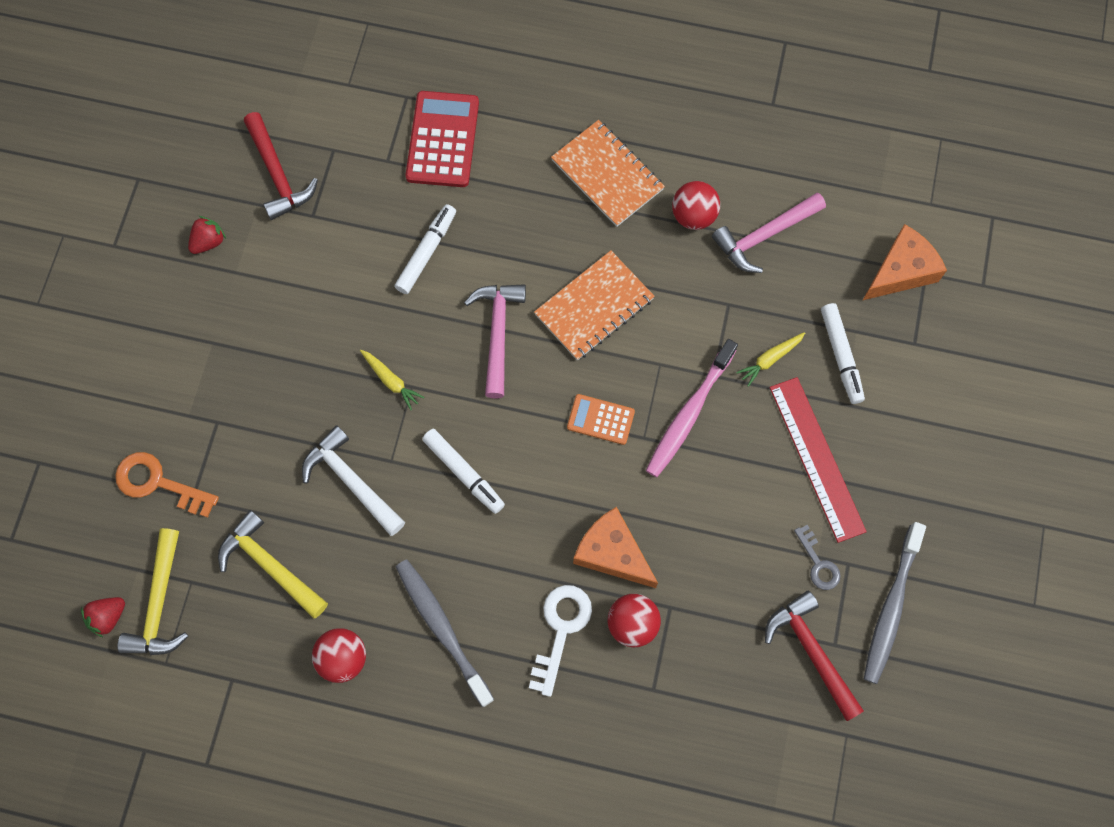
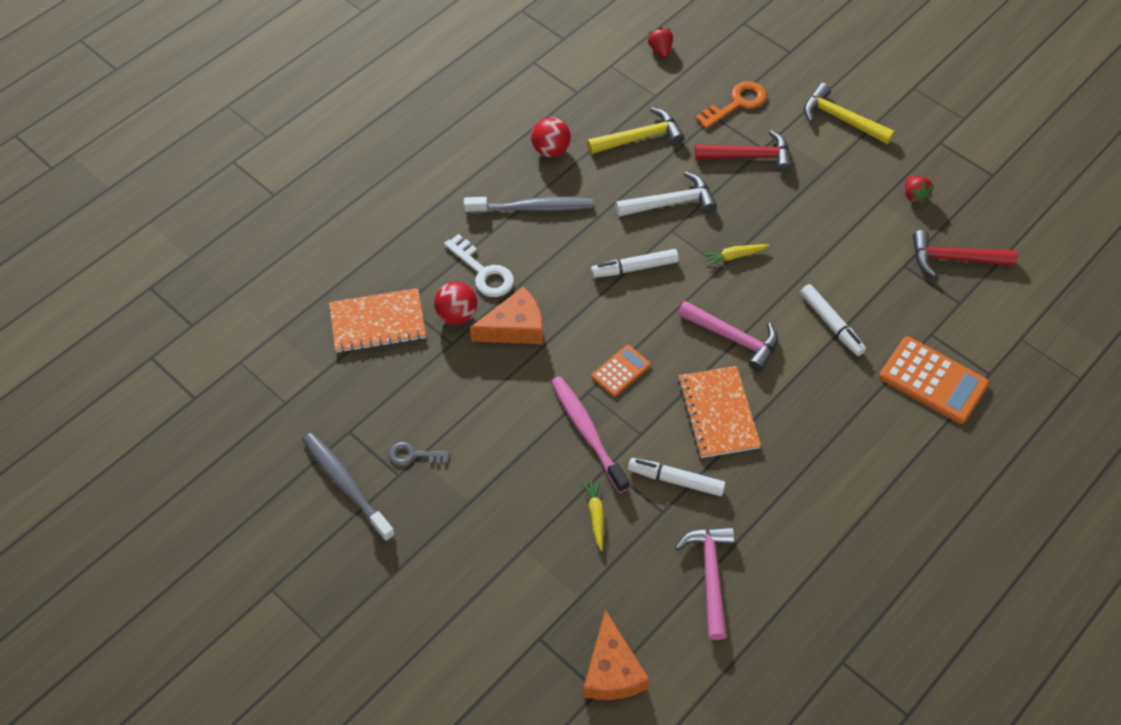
camera: 120 degrees right, 15 degrees down
(159, 603) = (652, 76): yellow hammer -> yellow hammer (841, 119)
(442, 140) = (933, 380): red calculator -> orange calculator
(607, 175) = (836, 484): orange notebook -> orange notebook (378, 322)
(693, 216) = (761, 530): red ball -> none
(811, 651) = (356, 413): red hammer -> red hammer (749, 156)
(817, 458) = (492, 502): red ruler -> none
(840, 356) = (565, 572): white marker -> white marker (676, 480)

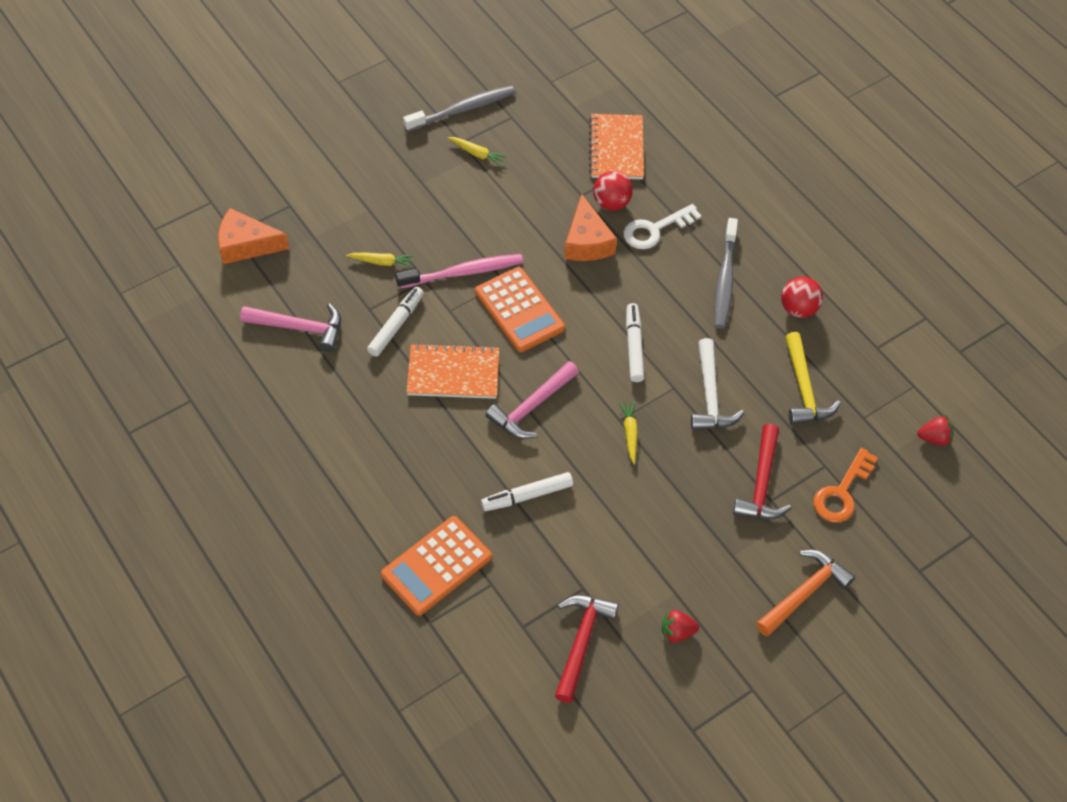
camera: 100 degrees right, 0 degrees up
(413, 455) = (477, 154): grey key -> yellow carrot
(620, 371) = (519, 310): orange calculator -> orange calculator, size x1.75
(736, 103) = (842, 492): orange key -> orange key turned 60 degrees clockwise
(841, 119) = (804, 592): yellow hammer -> orange hammer

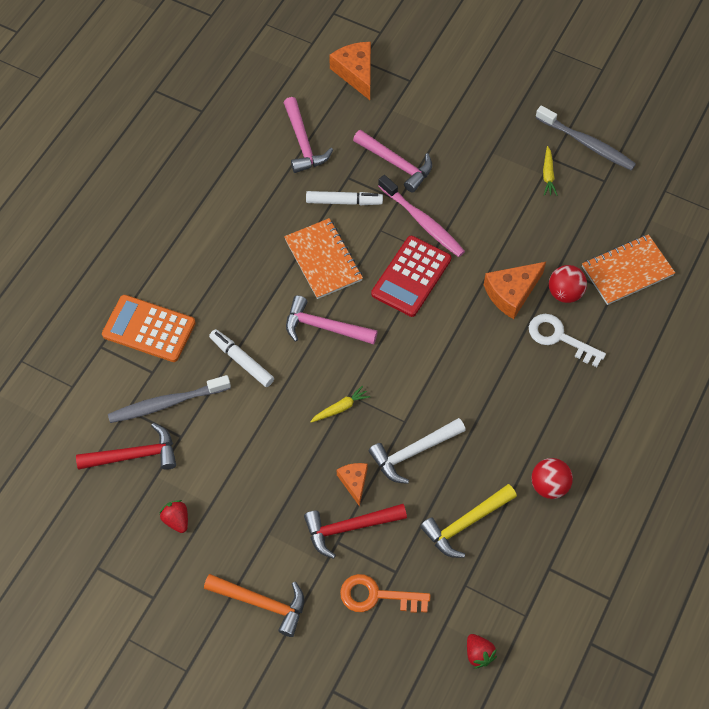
camera: 65 degrees right, 5 degrees up
(382, 262) = (396, 164): yellow carrot -> pink hammer
(519, 310) = (411, 276): orange calculator -> red calculator
(634, 346) = (427, 374): white marker -> none
(715, 458) = (354, 482): none -> orange cheese
(725, 280) = (542, 414): grey toothbrush -> grey toothbrush (167, 403)

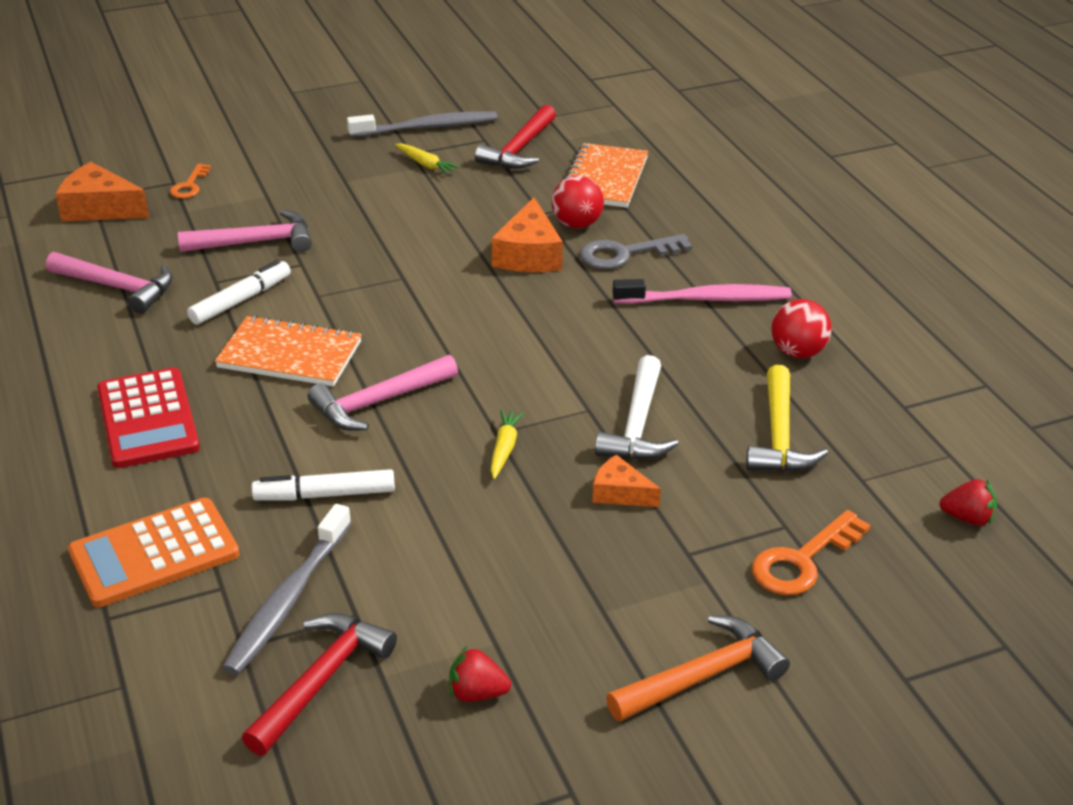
camera: 50 degrees left, 25 degrees down
(349, 528) = (679, 532): red hammer -> red hammer (519, 149)
(411, 276) = (409, 306): red calculator -> red calculator (148, 419)
(414, 90) = (189, 185): none -> orange key
(422, 221) = (354, 263): pink toothbrush -> pink toothbrush (706, 299)
(559, 338) = (625, 254): white key -> grey key

